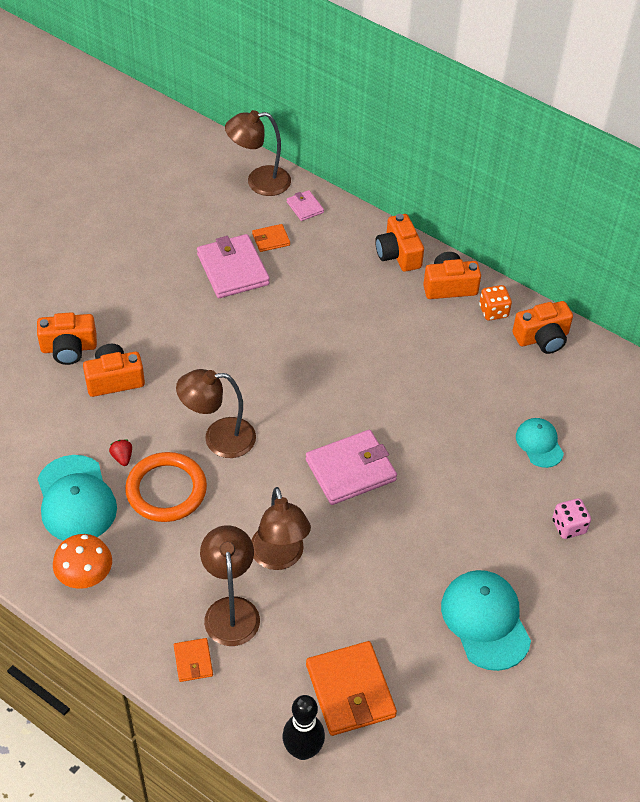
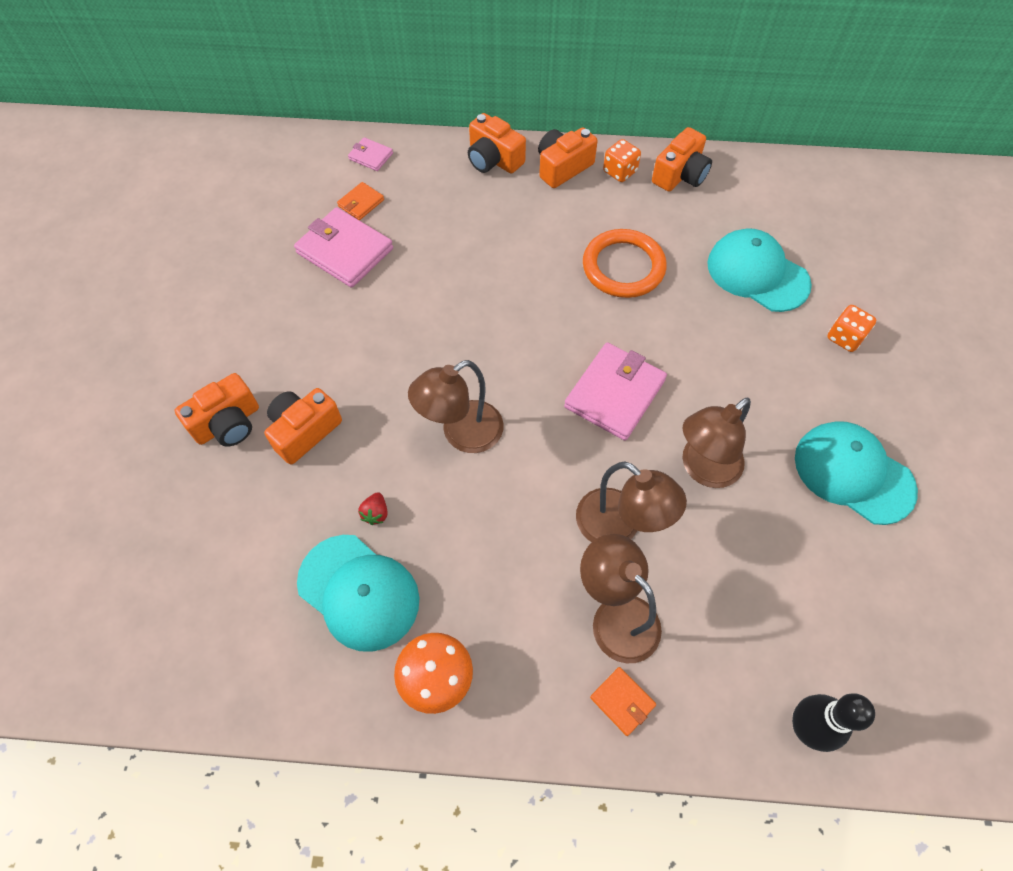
camera: 30 degrees left, 10 degrees up
(122, 457) = (376, 513): red strawberry -> red strawberry turned 120 degrees counterclockwise
(166, 490) = (449, 522): orange ring -> orange ring (623, 267)
(259, 182) = (307, 152): brown lamp -> brown lamp (703, 469)
(350, 690) = (796, 628): orange wallet -> none
(539, 444) = (757, 273): turquoise cap -> turquoise cap, size x1.71
(568, 526) = (844, 337): pink dice -> orange dice

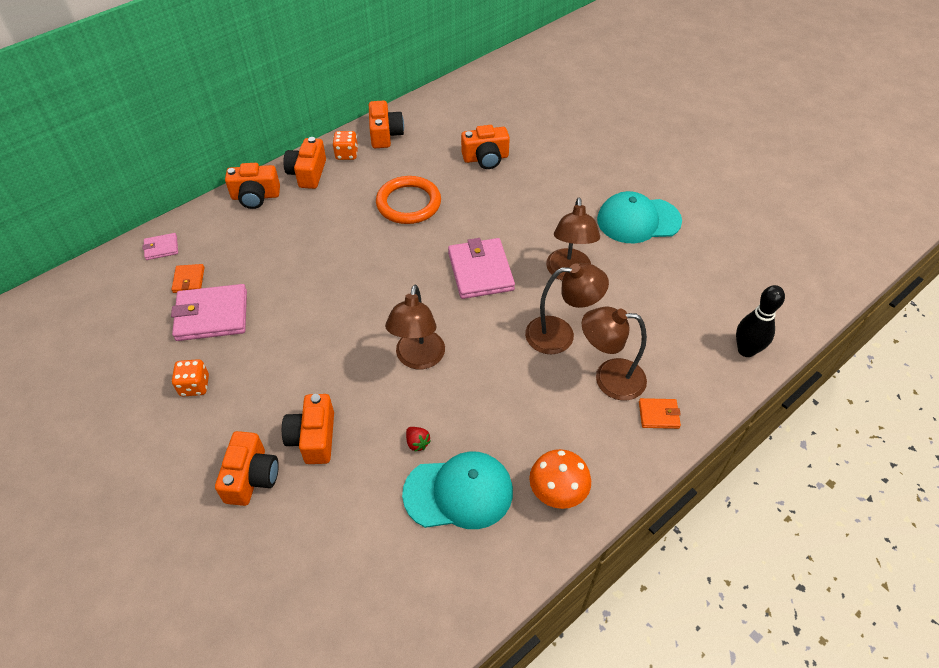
camera: 45 degrees left, 10 degrees down
(757, 273) = (486, 158): turquoise cap -> orange camera
(844, 337) = (563, 160): orange dice -> orange dice (195, 386)

